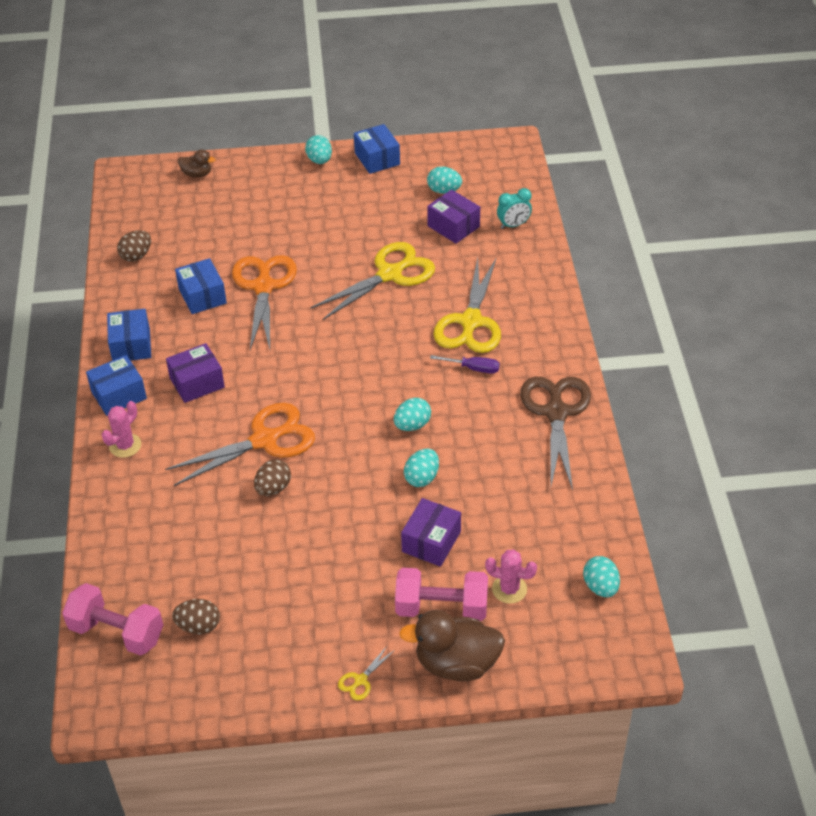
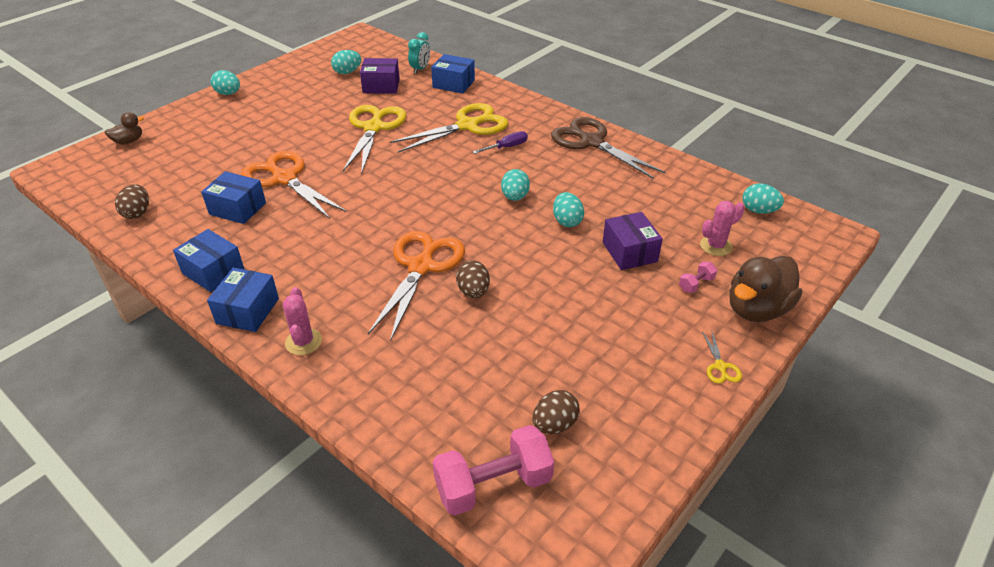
camera: 45 degrees left, 5 degrees down
(197, 383) = (311, 263): purple box -> none
(377, 159) = (273, 76): blue box -> blue box (453, 84)
(441, 607) = (696, 284): pink dumbbell -> pink dumbbell, size x0.45
(470, 322) = (467, 126): yellow scissors -> yellow scissors turned 90 degrees counterclockwise

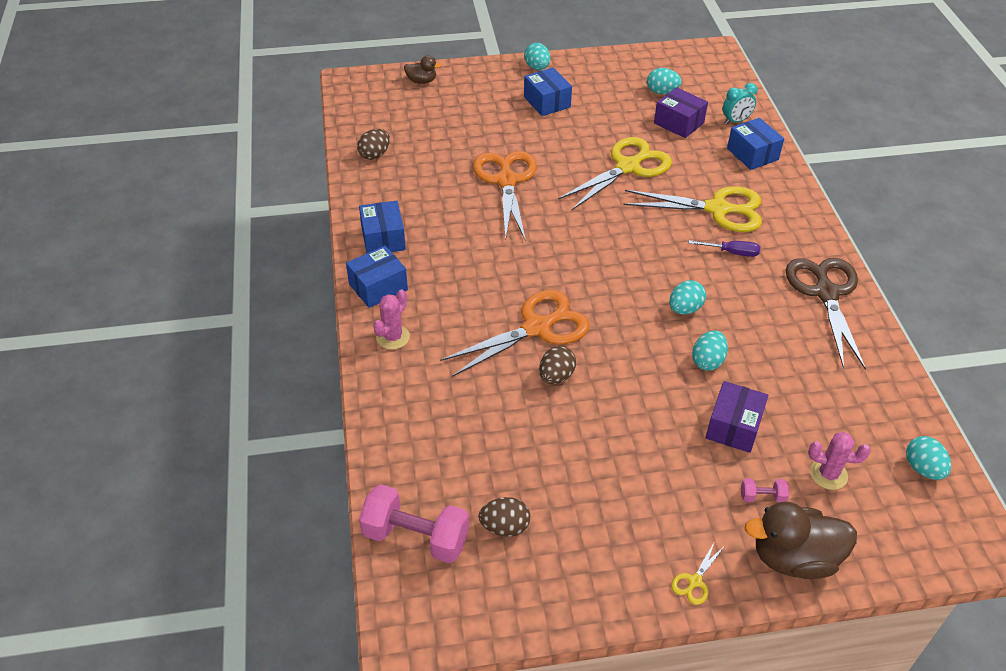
camera: 40 degrees right, 5 degrees up
(237, 208) = (447, 190): blue box -> blue box (547, 102)

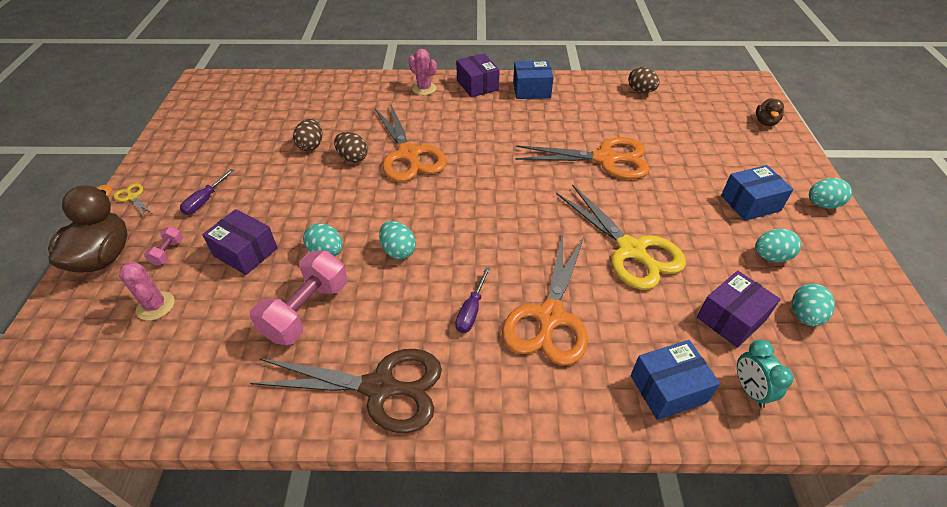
camera: 100 degrees right, 0 degrees up
(378, 287) = (477, 85): blue box -> purple box
(416, 537) = (256, 88): pink dumbbell -> pink dumbbell (306, 311)
(505, 527) = (238, 120): brown egg -> brown egg (311, 146)
(674, 497) = (205, 201): none -> purple screwdriver
(718, 209) = (550, 317): yellow scissors -> orange scissors
(828, 474) = (155, 306): pink cactus -> pink cactus turned 60 degrees counterclockwise
(922, 468) = (106, 391): turquoise egg -> turquoise egg (771, 256)

